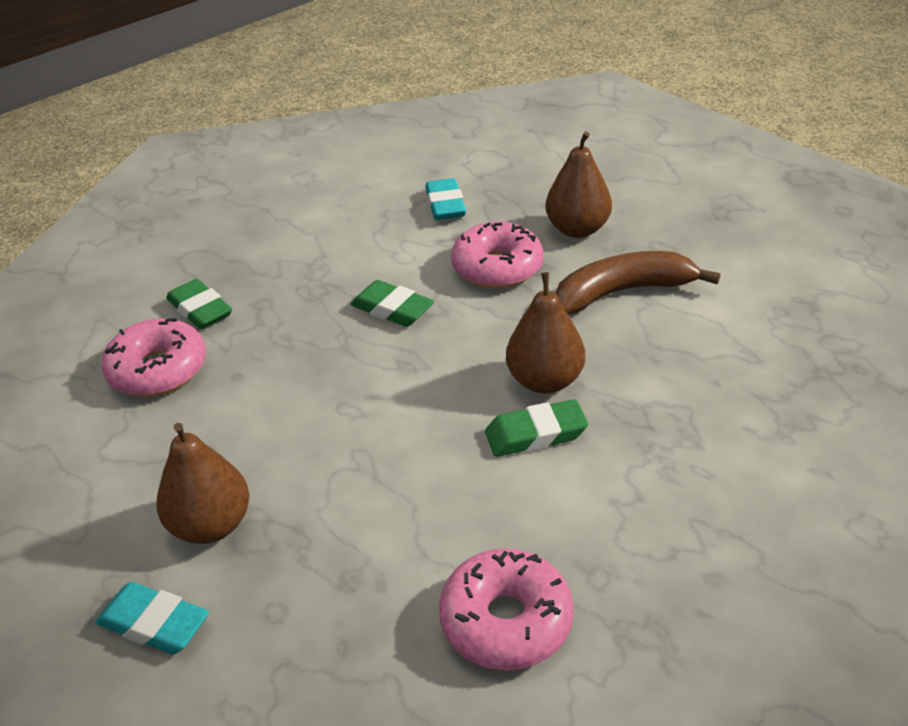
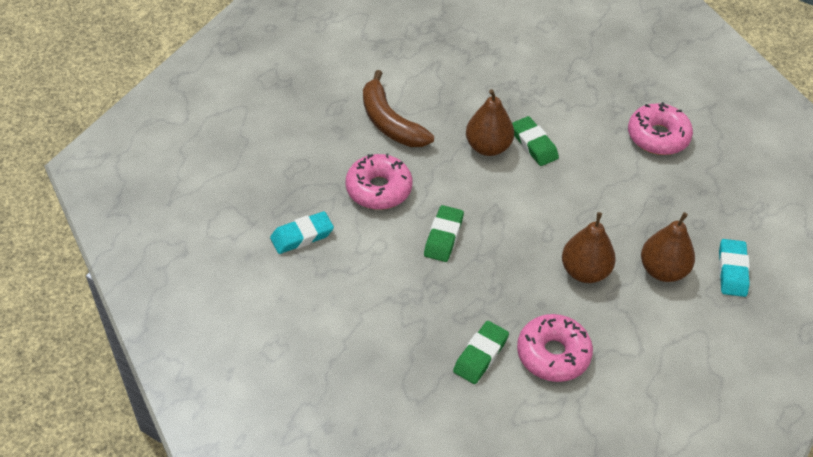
camera: 110 degrees left, 10 degrees up
(577, 229) = (321, 153): brown pear -> brown pear (585, 271)

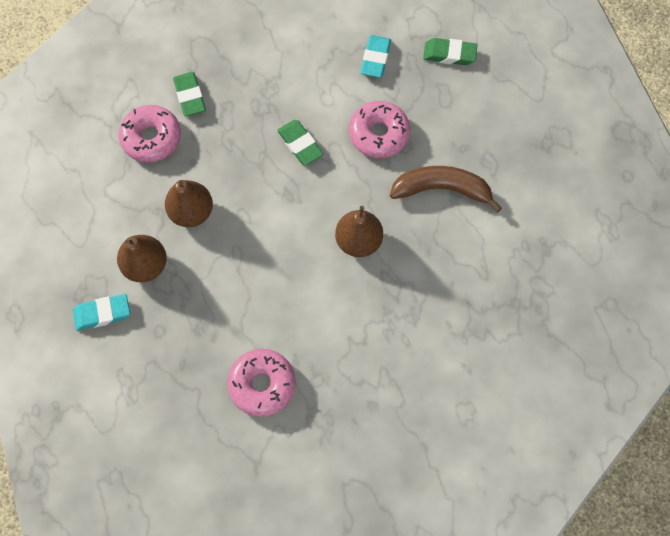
camera: 130 degrees right, 20 degrees up
(533, 144) = (333, 277): green eraser -> green eraser (449, 54)
(732, 271) = (102, 313): turquoise eraser -> turquoise eraser turned 60 degrees counterclockwise

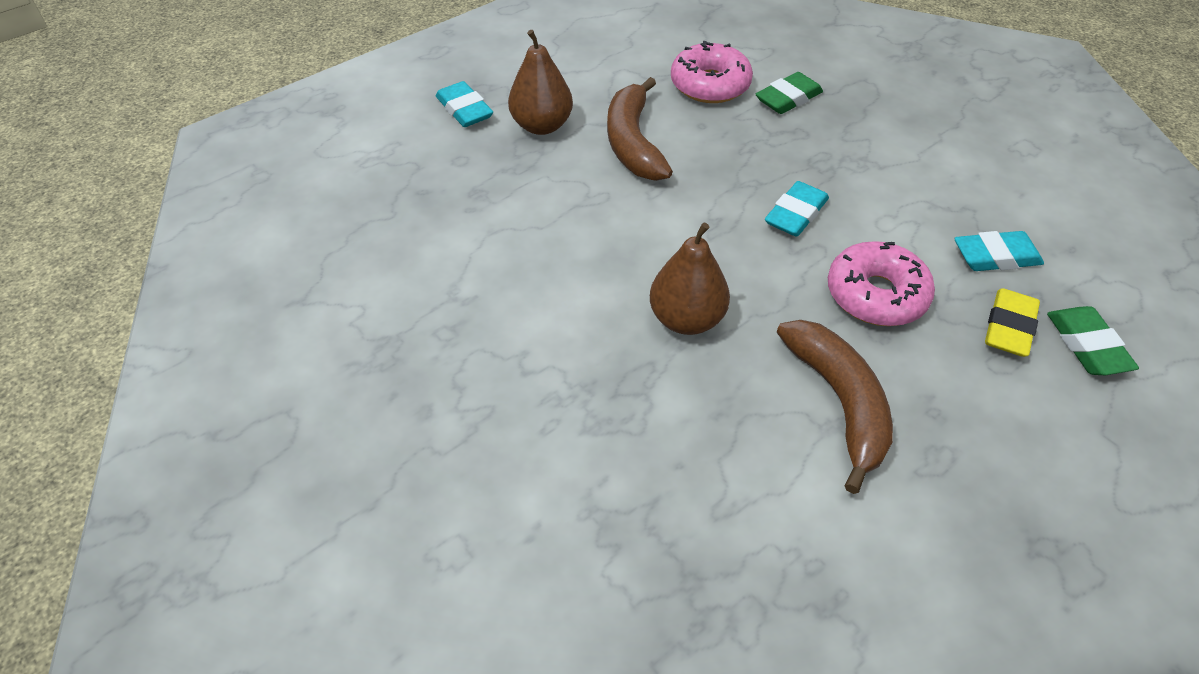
camera: 70 degrees right, 20 degrees down
(192, 212) = (633, 143): brown pear -> brown banana
(262, 384) = (419, 274): pink donut -> none
(300, 144) = (796, 214): green eraser -> turquoise eraser
(425, 82) = (1009, 327): none -> yellow eraser

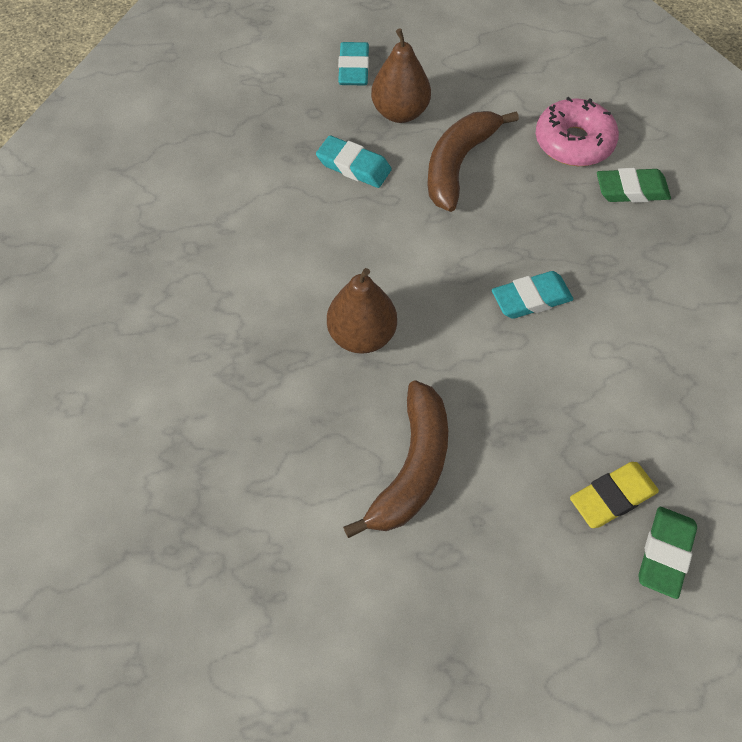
camera: 35 degrees right, 10 degrees up
(876, 295) = (528, 404): pink donut -> none
(995, 257) = (668, 434): turquoise eraser -> turquoise eraser (353, 166)

